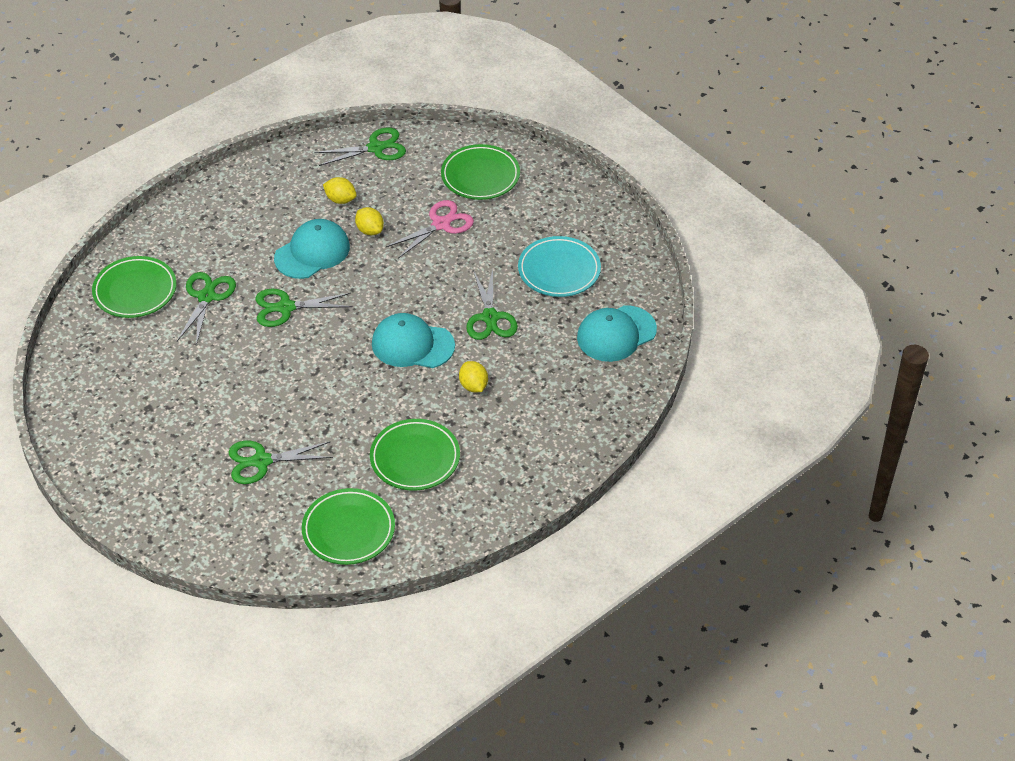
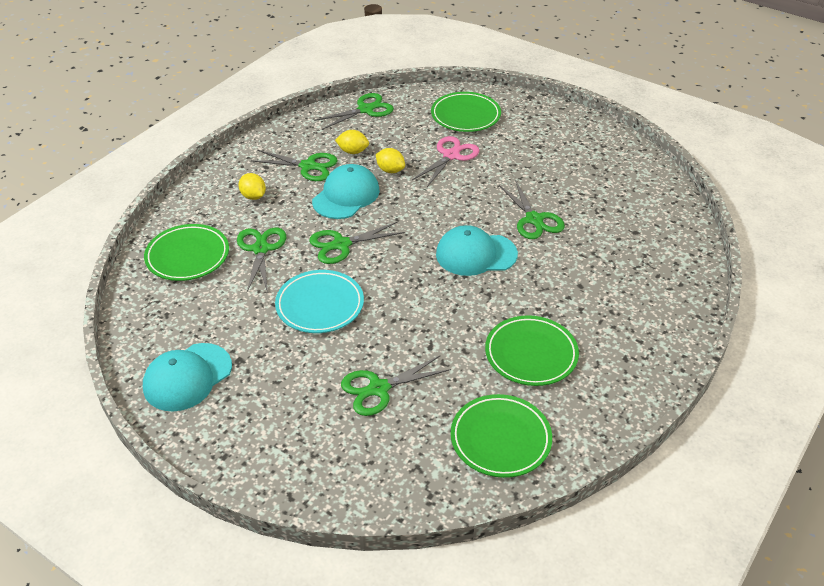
camera: 15 degrees left, 5 degrees down
(287, 209) = (308, 166): none -> green scissors
(473, 386) = (551, 278): yellow lemon -> yellow lemon (253, 196)
(559, 270) = (572, 173): turquoise plate -> turquoise plate (320, 305)
(616, 334) = (651, 213): turquoise cap -> turquoise cap (187, 377)

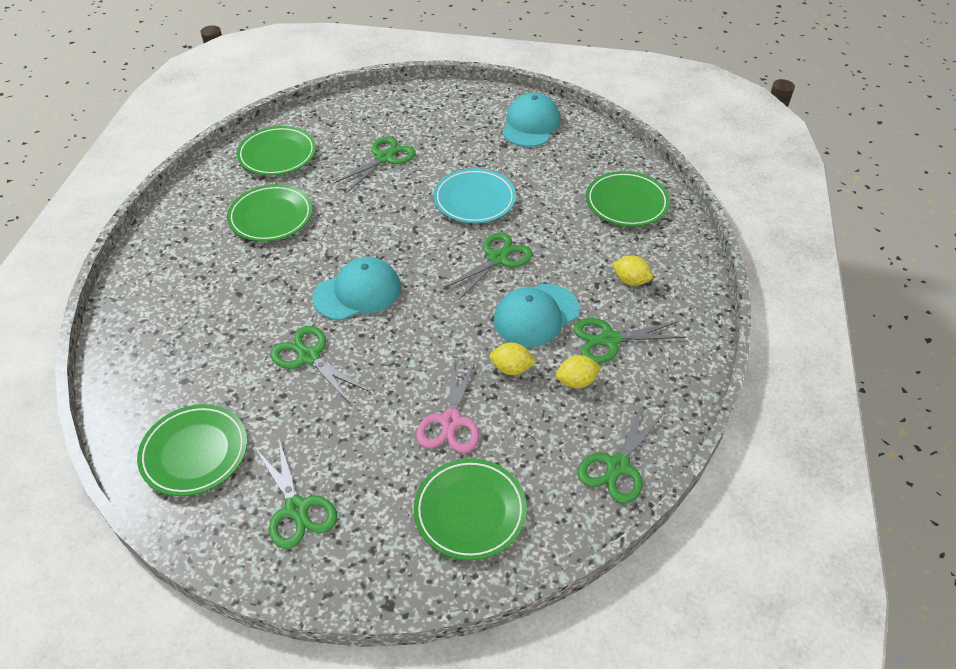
camera: 155 degrees right, 5 degrees up
(261, 249) = (569, 230): green scissors -> green scissors (297, 509)
(346, 196) = (536, 315): turquoise cap -> turquoise cap turned 45 degrees clockwise
(631, 187) = (194, 453): none -> green plate

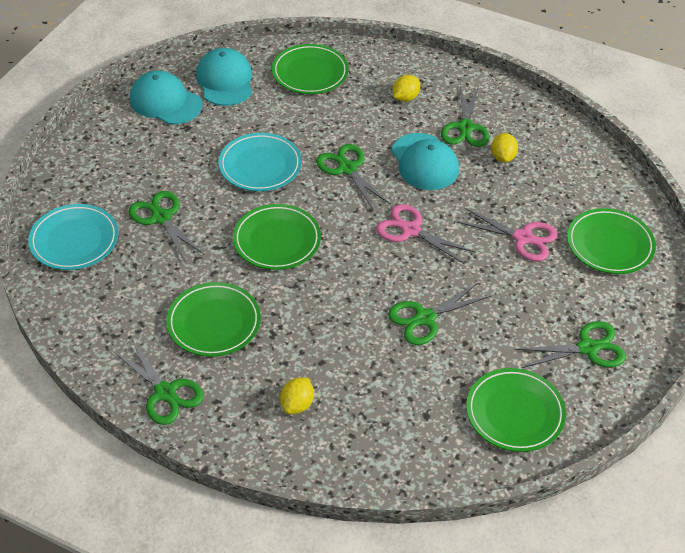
camera: 75 degrees left, 0 degrees up
(277, 155) = (107, 305): green plate -> green plate (277, 240)
(342, 121) = (74, 240): none -> turquoise plate
(357, 292) = (354, 271): turquoise cap -> turquoise cap (225, 81)
(428, 323) = (410, 230): none -> pink scissors
(511, 369) = (478, 190): yellow lemon -> yellow lemon (297, 404)
(618, 466) = (586, 157): green scissors -> green scissors (165, 392)

